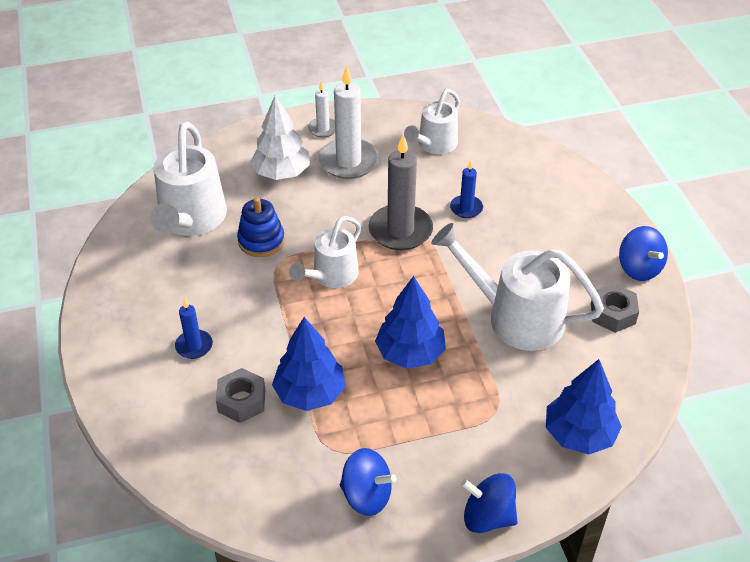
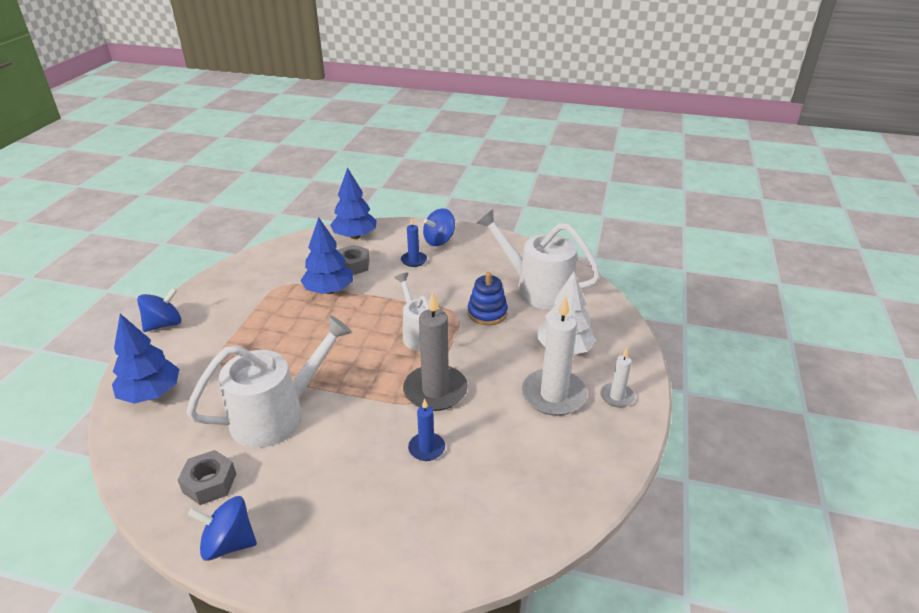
camera: 120 degrees right, 10 degrees down
(366, 495) = (238, 287): blue spinning top -> blue spinning top (439, 240)
(410, 353) = (310, 343): blue tree -> blue tree (355, 236)
(434, 145) = (540, 470): white watering can -> none

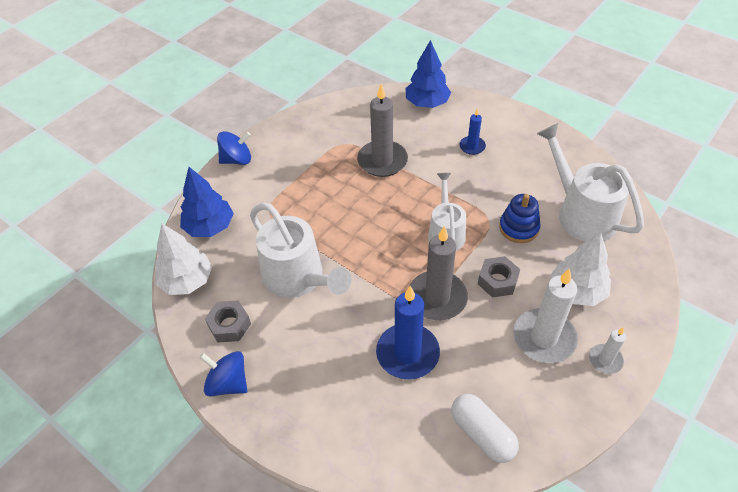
camera: 25 degrees right, 15 degrees up
(139, 454) = (187, 281): none -> white tree
(278, 414) = (298, 278): white watering can -> white watering can turned 60 degrees clockwise
(329, 290) = (382, 161): blue tree -> grey candle
(353, 265) = (413, 138): grey nut -> grey nut (497, 281)
(426, 448) = (407, 353): blue candle -> blue candle, size x1.91
(439, 240) = (506, 129): blue spinning top -> none
(535, 497) = (482, 434): none -> white capsule

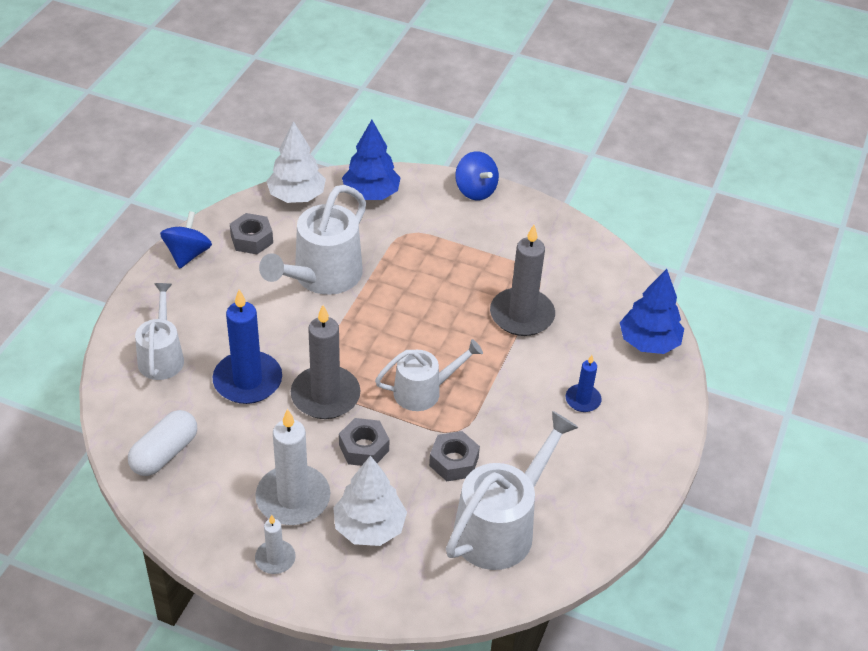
camera: 70 degrees right, 5 degrees down
(359, 423) = (162, 356): none -> white watering can
(518, 228) = (454, 462): blue stacking toy -> grey nut

